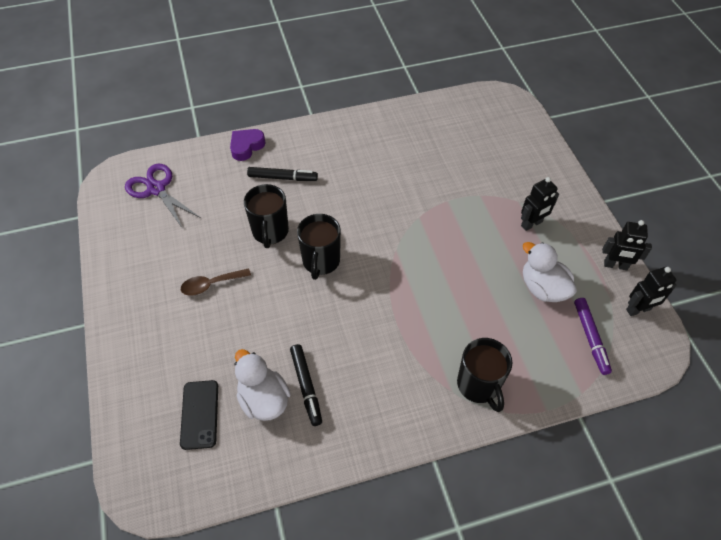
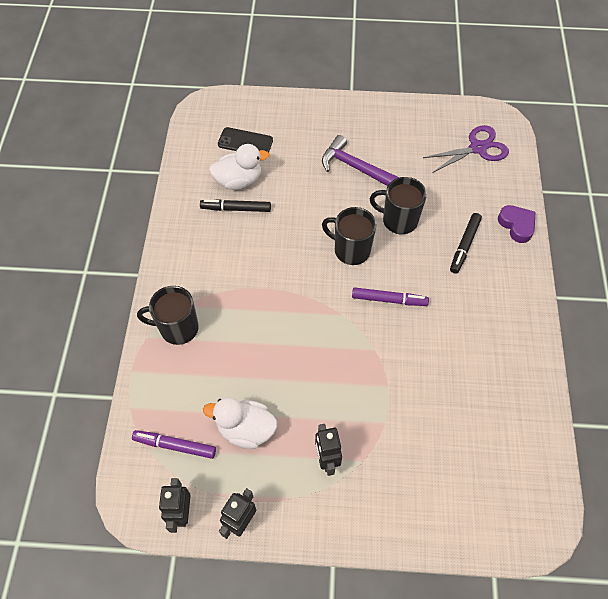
camera: 110 degrees right, 5 degrees up
(211, 284) = (356, 168): brown spoon -> purple hammer
(364, 218) = (389, 299): none -> purple marker
(542, 288) = (245, 429): white duck -> white duck turned 150 degrees counterclockwise

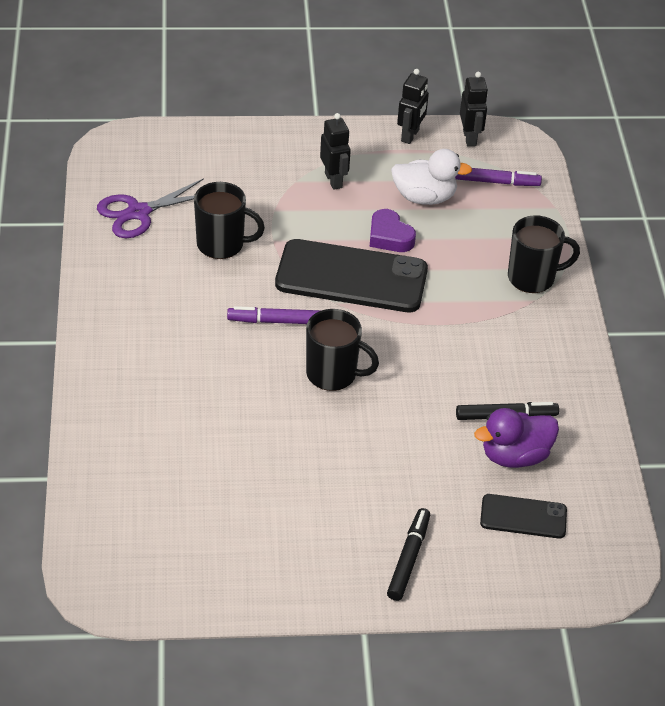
camera: 170 degrees right, 15 degrees down
(238, 180) = (515, 456): white duck -> purple duck
(325, 339) = (351, 277): none -> black phone
(356, 168) = (338, 488): purple hammer -> none
(398, 220) = (269, 416): black mug -> black mug (222, 244)
(464, 246) = (174, 389): black marker -> black marker (408, 558)
(477, 148) = (143, 535): purple scissors -> purple scissors (138, 213)
(516, 225) = (96, 421): purple heart -> purple heart (389, 236)

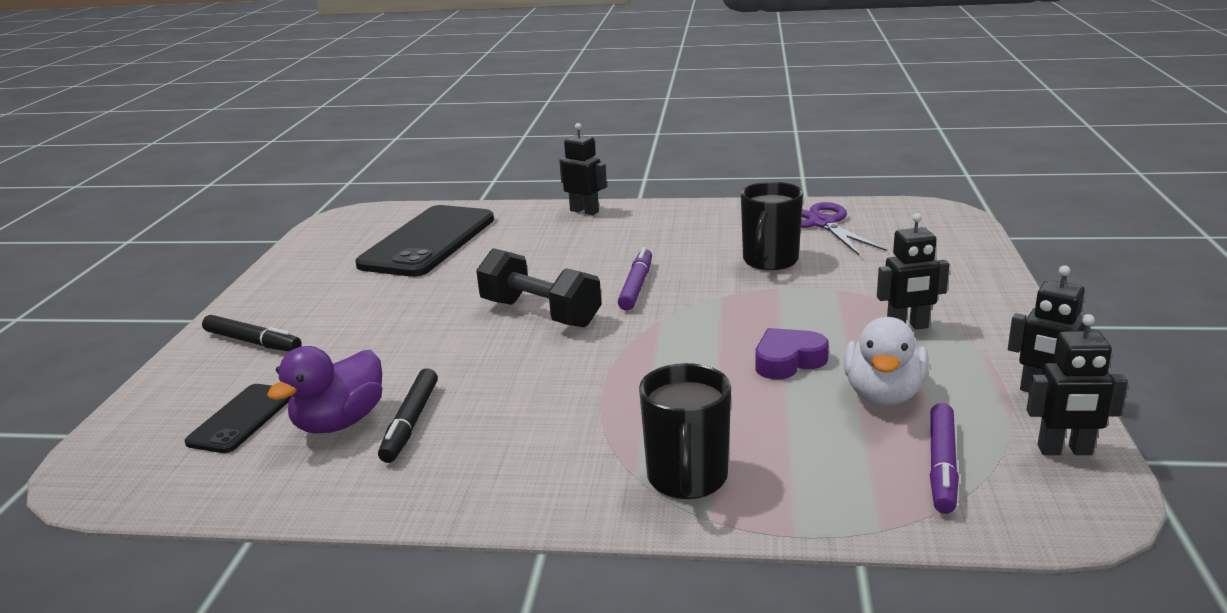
camera: 105 degrees right, 20 degrees down
(96, 376) = (584, 211): none -> black robot
(333, 374) = (540, 313): black mug -> black dumbbell
(351, 277) = (706, 331): black phone -> black phone (428, 242)
(515, 456) = (340, 422): purple duck -> purple duck turned 135 degrees counterclockwise

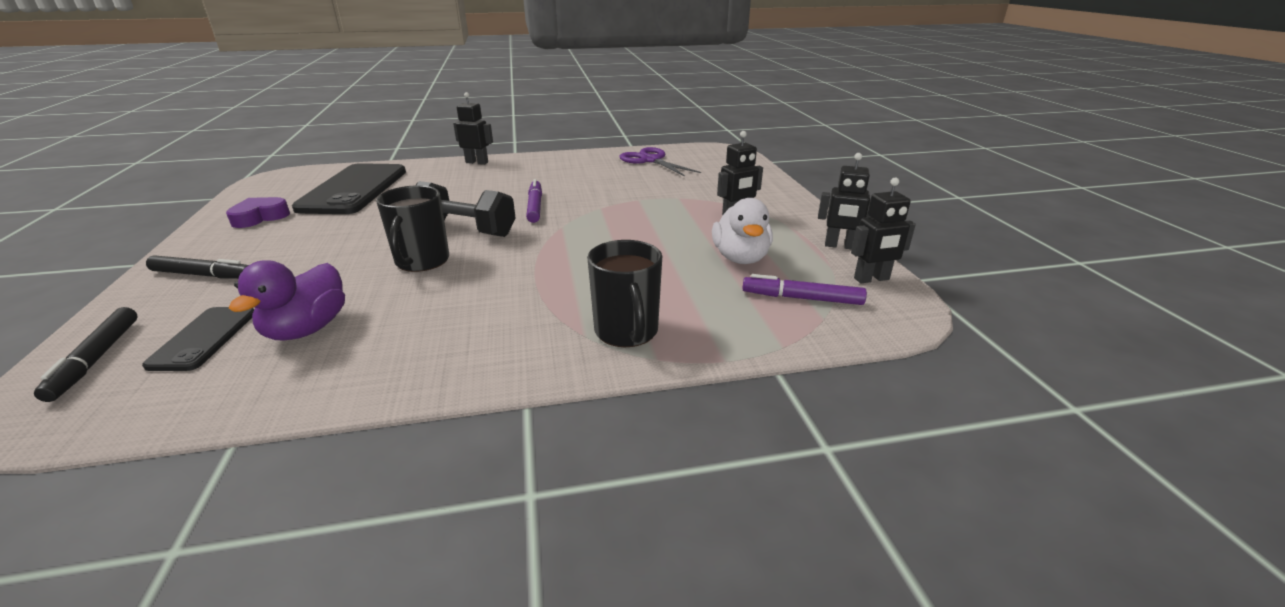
camera: 20 degrees left, 5 degrees up
(411, 423) = (376, 321): black marker -> black marker (96, 359)
(770, 261) = (625, 184): black mug -> black mug (421, 261)
(788, 361) = (666, 244): purple heart -> purple heart (260, 217)
(942, 466) = (802, 298): purple marker -> purple marker turned 105 degrees clockwise

